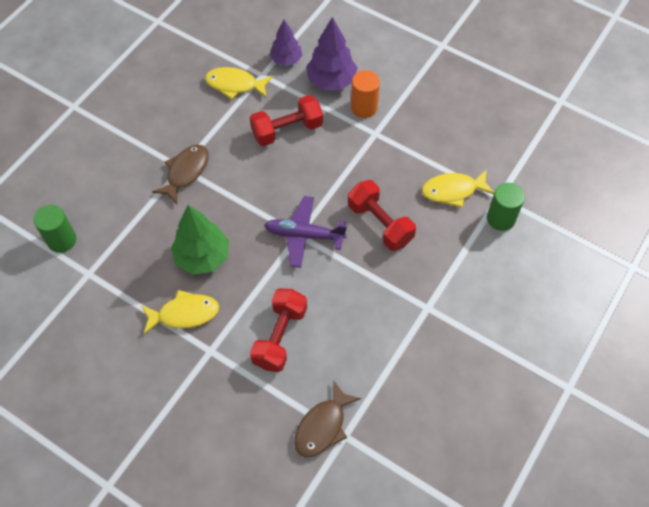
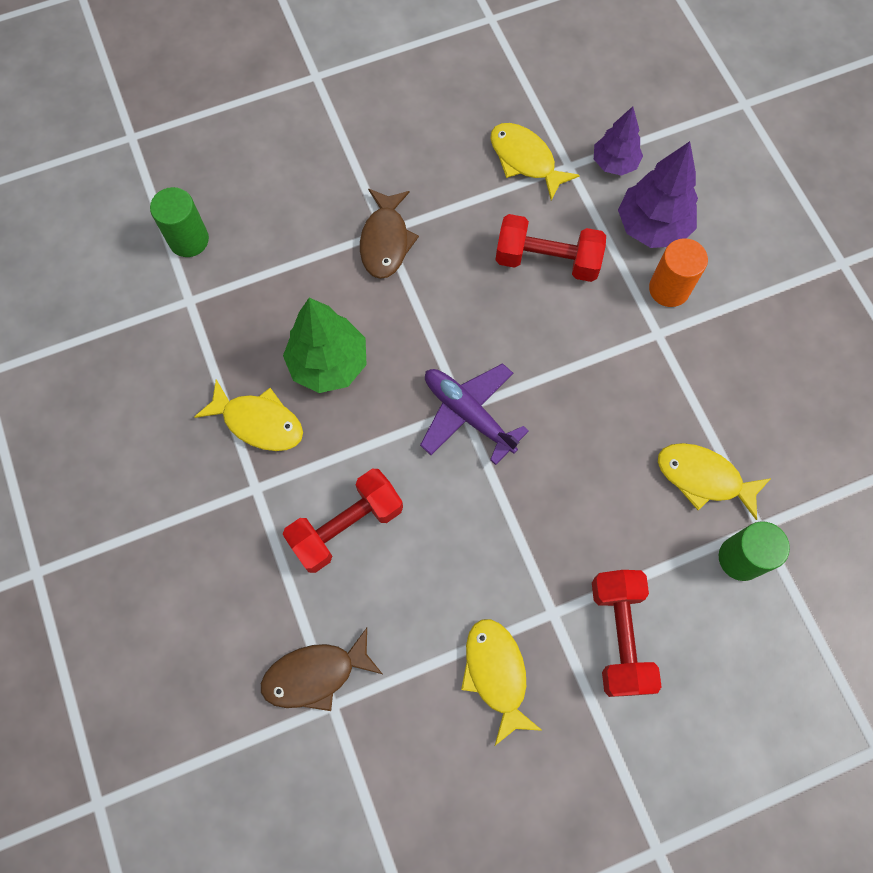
camera: 35 degrees right, 10 degrees up
(186, 172) = (385, 241): brown fish -> brown fish turned 120 degrees clockwise
(380, 224) = (574, 461): red dumbbell -> red dumbbell (619, 635)
(421, 358) = (496, 674): none -> yellow fish

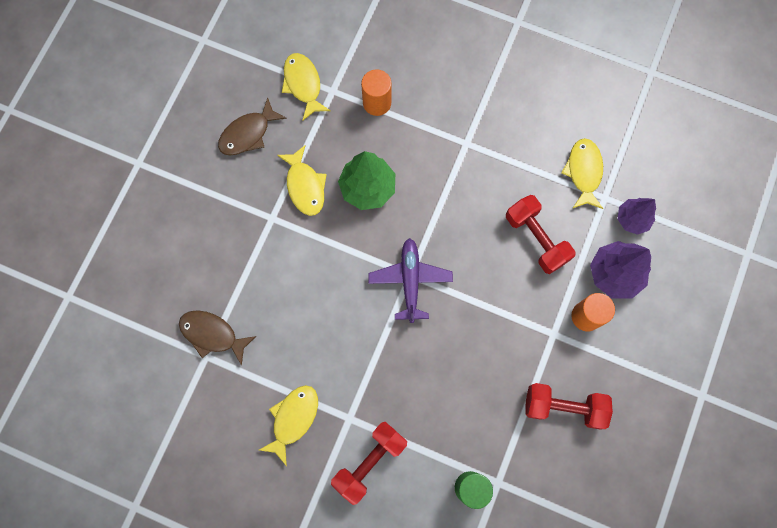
camera: 45 degrees right, 5 degrees up
(189, 240) = (363, 57): green cylinder -> none
(250, 271) = (377, 103): none -> orange cylinder
(346, 526) = (295, 278): red dumbbell -> red dumbbell (563, 407)
(385, 241) = (461, 149): brown fish -> brown fish (248, 133)
(703, 478) = (495, 430): yellow fish -> yellow fish (303, 84)

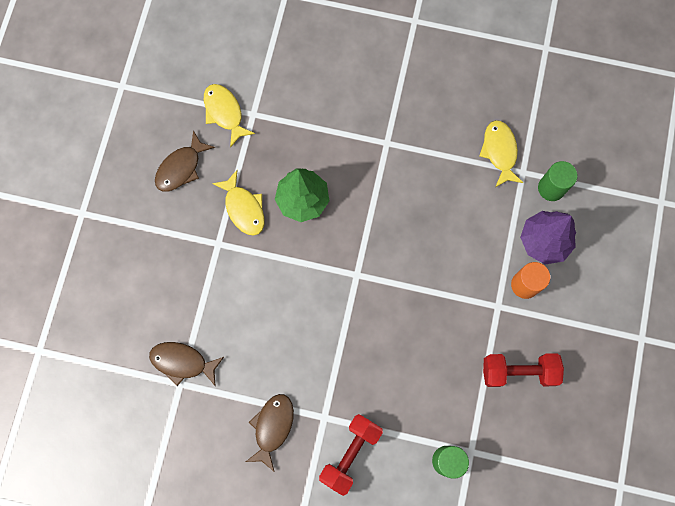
camera: 10 degrees left, 0 degrees up
(293, 419) = (272, 427): yellow fish -> brown fish
(377, 103) = (297, 118): orange cylinder -> none
(410, 281) = (357, 280): purple plane -> none
(536, 239) = (467, 221): red dumbbell -> none
(632, 219) = (551, 188): purple tree -> green cylinder

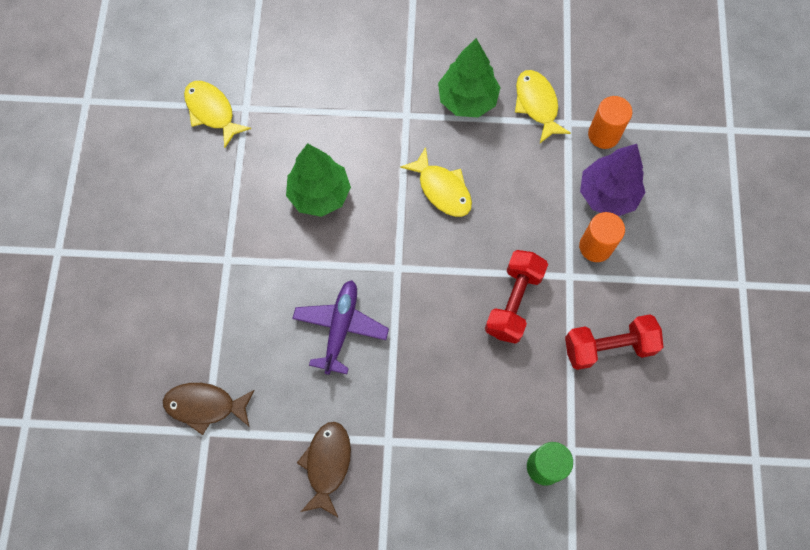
camera: 10 degrees left, 5 degrees down
(181, 168) = (170, 181): brown fish -> none
(243, 208) = (251, 214): yellow fish -> yellow fish (442, 189)
(301, 317) = (340, 328): none -> purple plane
(350, 454) = (427, 479): red dumbbell -> red dumbbell (513, 302)
(441, 138) = (467, 100): none -> green tree
(551, 188) = (603, 135): green cylinder -> orange cylinder

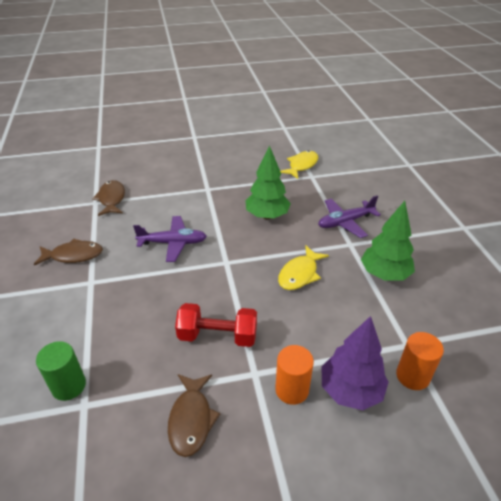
camera: 75 degrees right, 30 degrees down
(363, 104) = (345, 222): none -> purple plane
(537, 104) = (410, 319): yellow fish -> none
(608, 347) = (191, 419): red dumbbell -> brown fish

